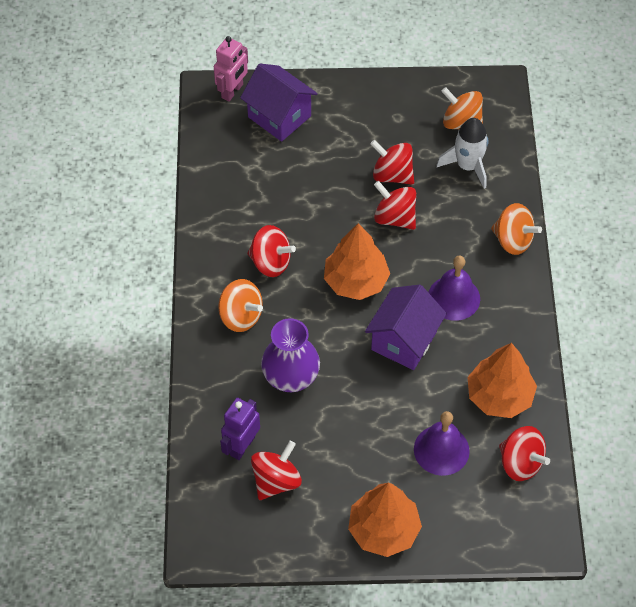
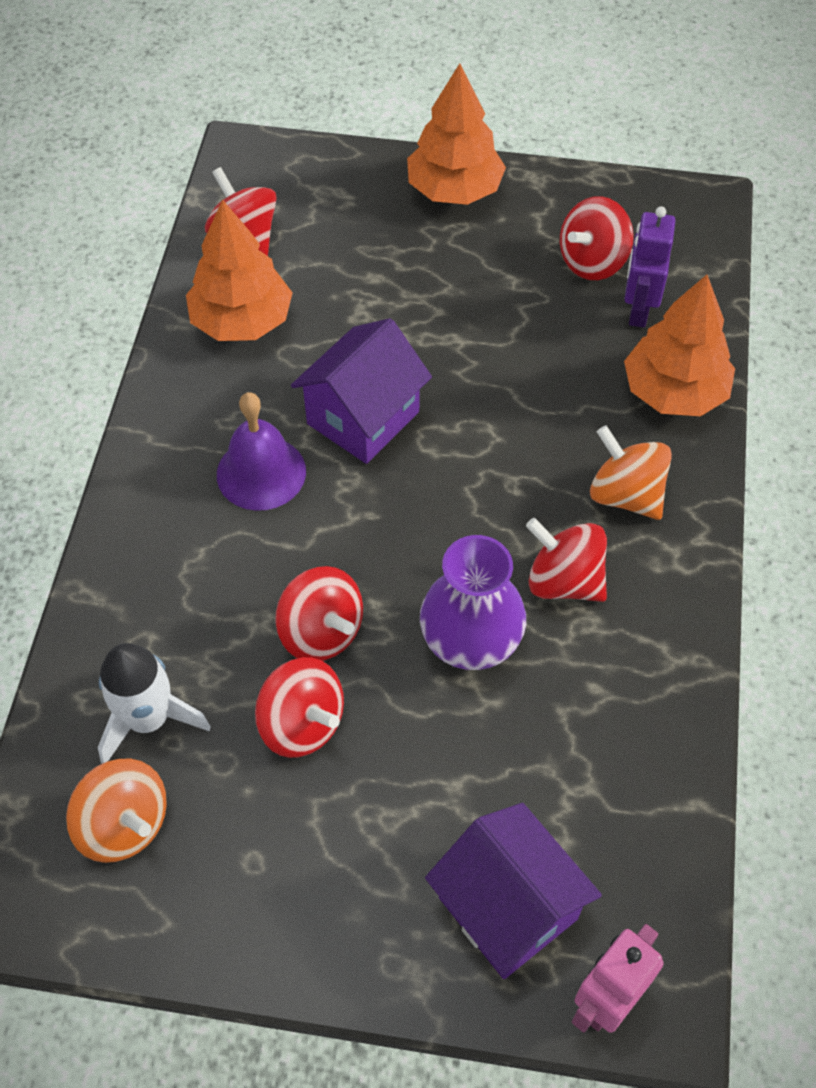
camera: 170 degrees left, 0 degrees up
(242, 446) = (638, 309): purple robot -> purple robot turned 150 degrees clockwise
(291, 377) = (553, 390): purple vase -> purple vase (470, 642)
(356, 281) = (419, 525): orange tree -> orange tree (674, 392)
(441, 450) = (350, 267): purple bell -> none
(513, 240) = (123, 555): orange spinning top -> none

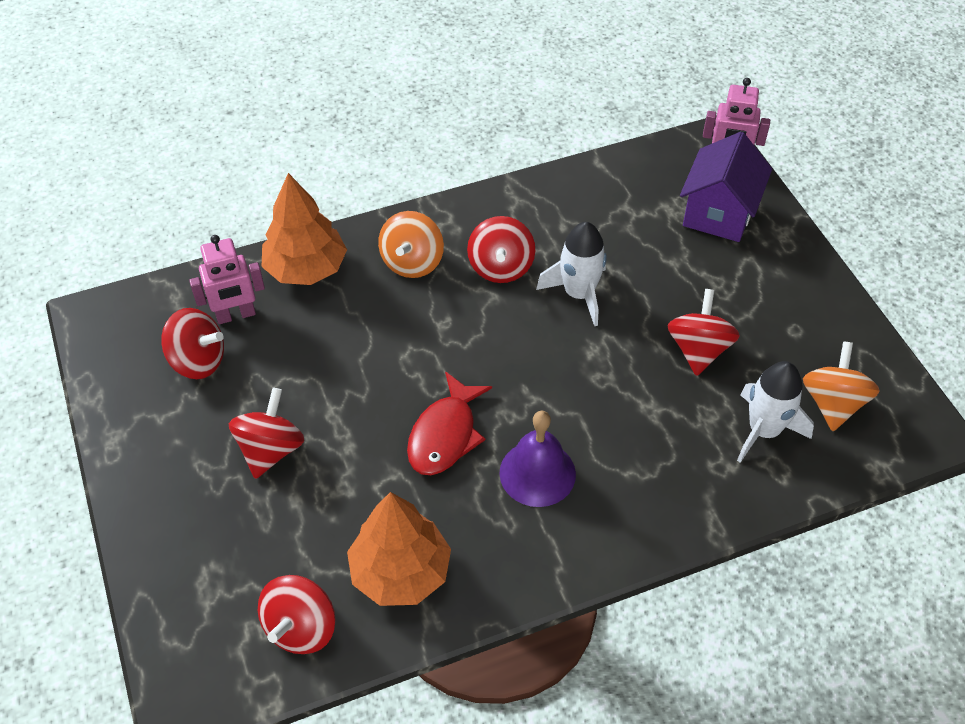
camera: 120 degrees left, 5 degrees down
(321, 632) = (632, 371): red spinning top -> red spinning top (271, 450)
(363, 418) = (445, 435): purple house -> red fish
(454, 190) = (157, 490): orange tree -> none
(470, 642) = (578, 294): purple vase -> white rocket
(638, 309) = (236, 315): purple robot -> pink robot

